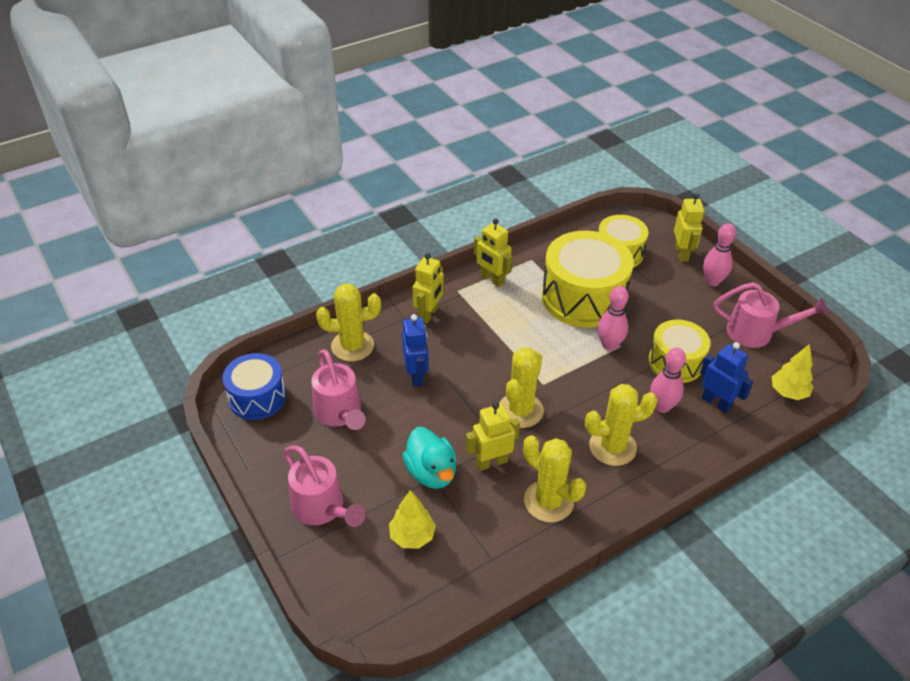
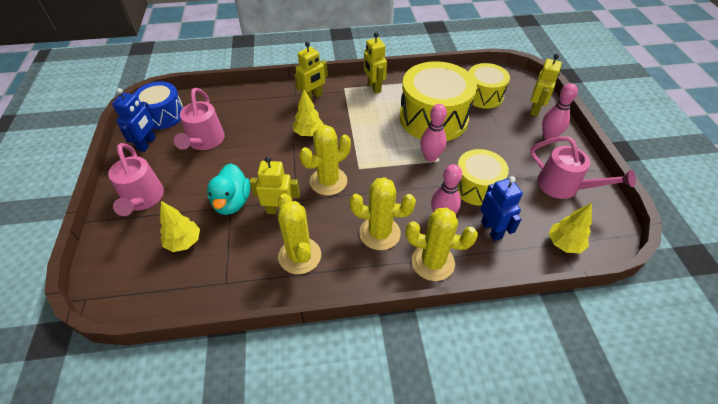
camera: 25 degrees right, 5 degrees up
(352, 346) = (247, 102): yellow cactus -> yellow cactus (433, 262)
(416, 375) = (273, 133): blue robot -> blue robot (147, 144)
(457, 361) = (309, 133): none -> yellow tree

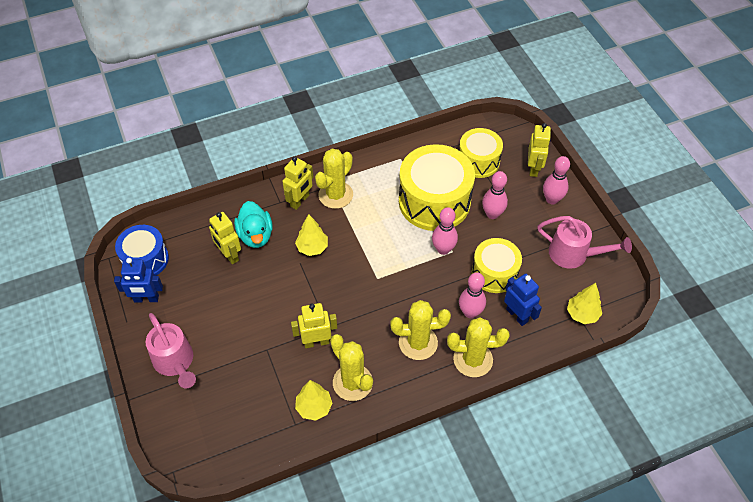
camera: 15 degrees left, 5 degrees up
(147, 144) = (146, 299): blue robot -> blue robot turned 90 degrees clockwise
(184, 242) = (238, 396): yellow tree -> yellow tree (314, 407)
(204, 142) = (207, 283): pink watering can -> none
(232, 202) = (266, 344): turquoise duck -> turquoise duck (256, 235)
(328, 181) = (352, 299): yellow cactus -> yellow cactus (335, 195)
(374, 87) = (361, 174): yellow robot -> yellow robot (229, 255)
(486, 137) = (492, 214): none -> pink bowling pin

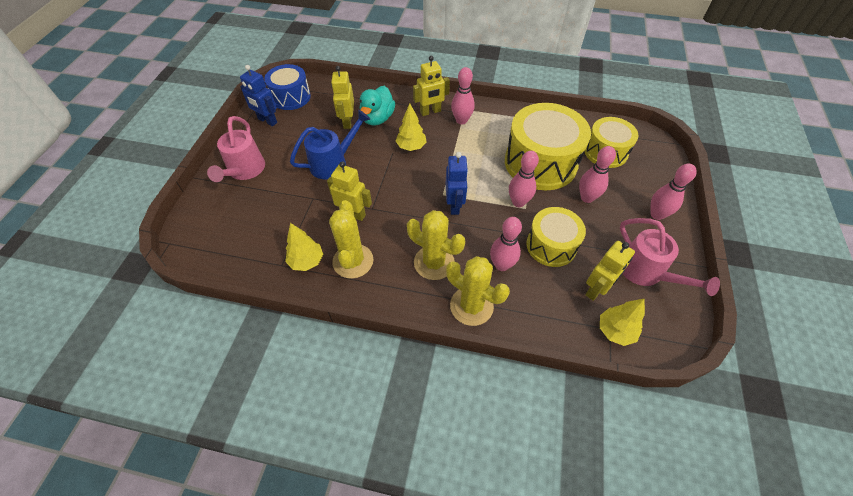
camera: 35 degrees right, 0 degrees up
(254, 304) = (333, 163): none -> blue watering can
(335, 195) = (461, 120): yellow cactus -> pink bowling pin
(517, 315) = (545, 293): blue robot -> blue robot (454, 205)
(534, 168) = (657, 181): yellow robot -> yellow robot (596, 289)

